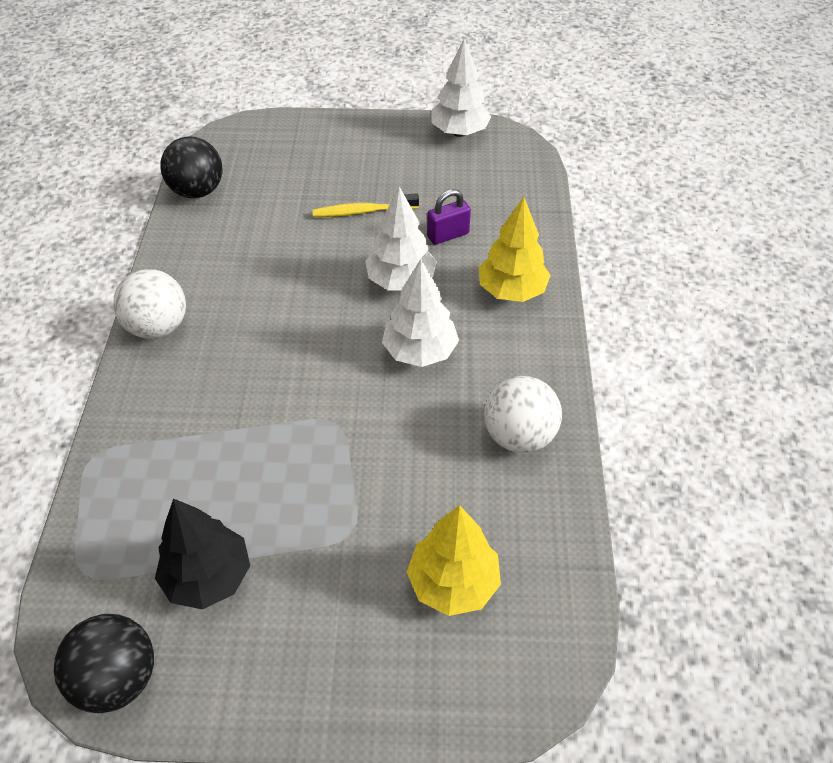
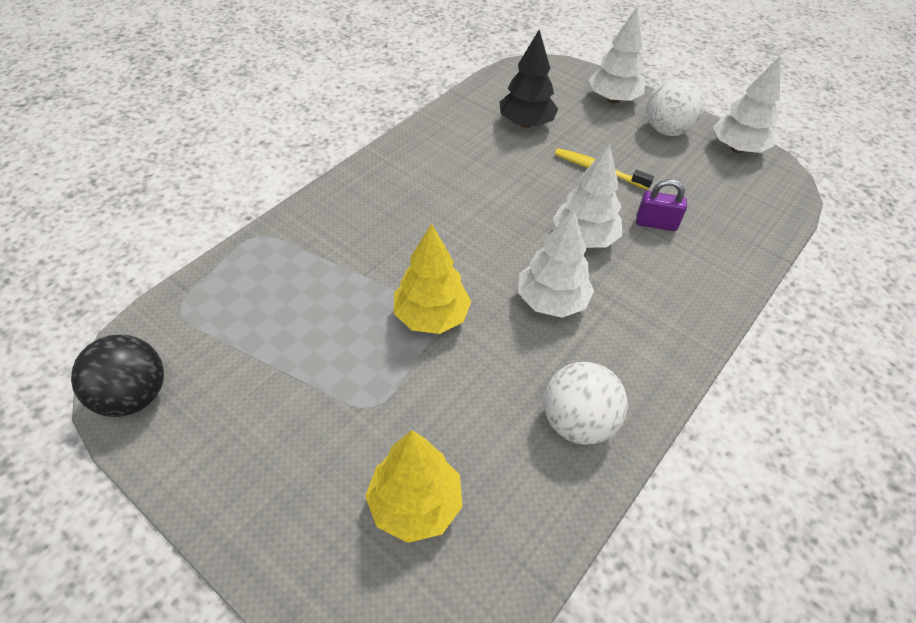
camera: 35 degrees right, 0 degrees up
(158, 327) = (375, 174): white ball -> white ball (667, 130)
(197, 191) = (485, 96): black ball -> none
(208, 576) = (250, 367): black tree -> black tree (526, 123)
(321, 136) = (613, 99): none -> white tree
(511, 291) = (676, 298): yellow tree -> yellow tree (431, 317)

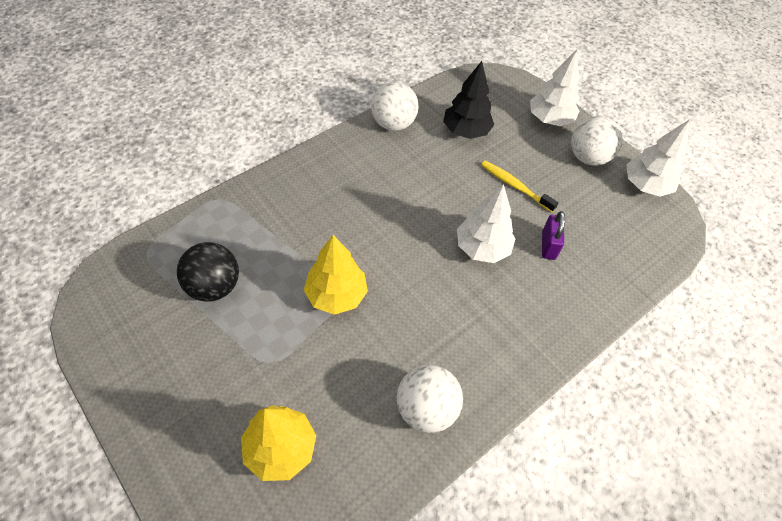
camera: 10 degrees right, 5 degrees up
(133, 396) = (96, 318): black ball -> black ball (214, 286)
(442, 127) = (393, 124): none -> white ball
(551, 301) = (437, 300): white tree -> none
(656, 223) = (548, 245): purple padlock -> purple padlock turned 75 degrees clockwise

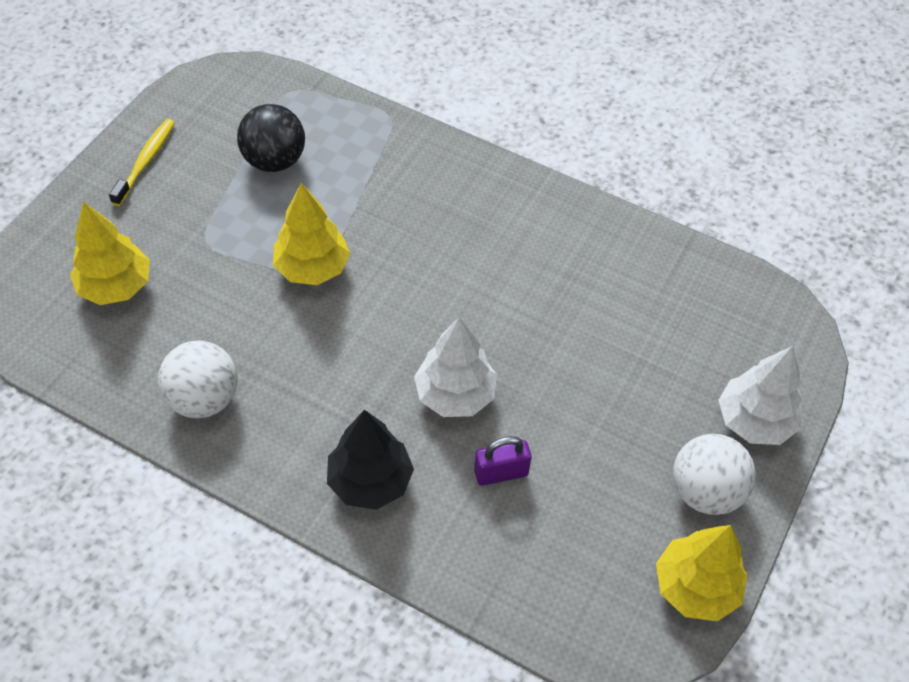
camera: 70 degrees right, 0 degrees up
(393, 124) = (613, 234): white ball -> none
(466, 131) = (655, 320): black tree -> black tree (370, 481)
(515, 186) = (586, 406): yellow toothbrush -> yellow toothbrush (146, 161)
(645, 186) = (695, 587): white tree -> yellow tree

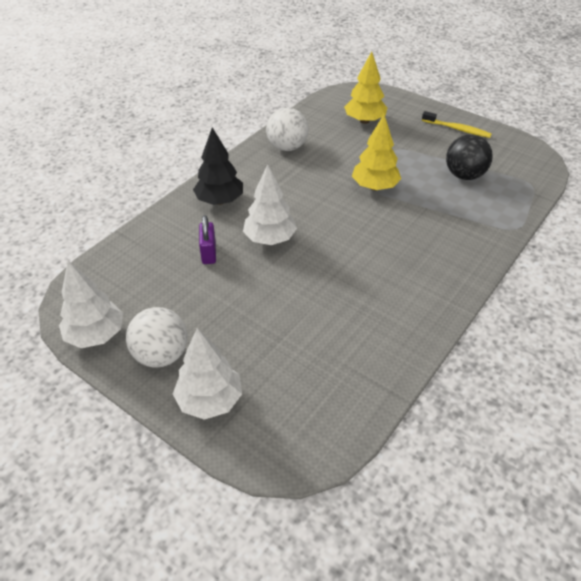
camera: 100 degrees right, 10 degrees down
(695, 587) = (96, 335): yellow tree -> white tree

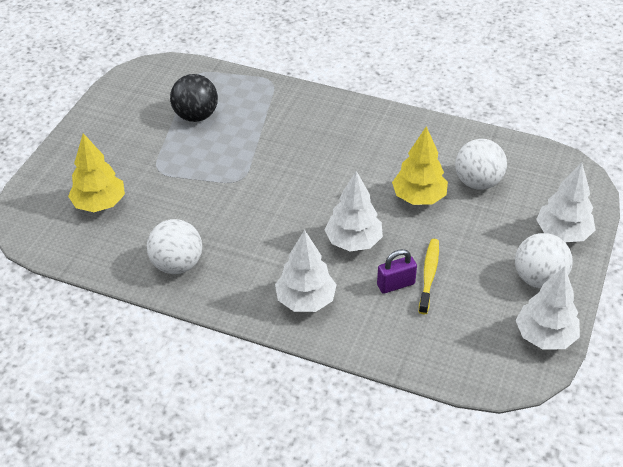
camera: 105 degrees left, 0 degrees up
(220, 201) = (306, 300): black tree -> white tree
(315, 350) = (478, 182): none -> white ball
(374, 187) = (237, 177): yellow tree -> yellow tree (419, 197)
(457, 129) = (104, 126): yellow toothbrush -> yellow toothbrush (429, 275)

